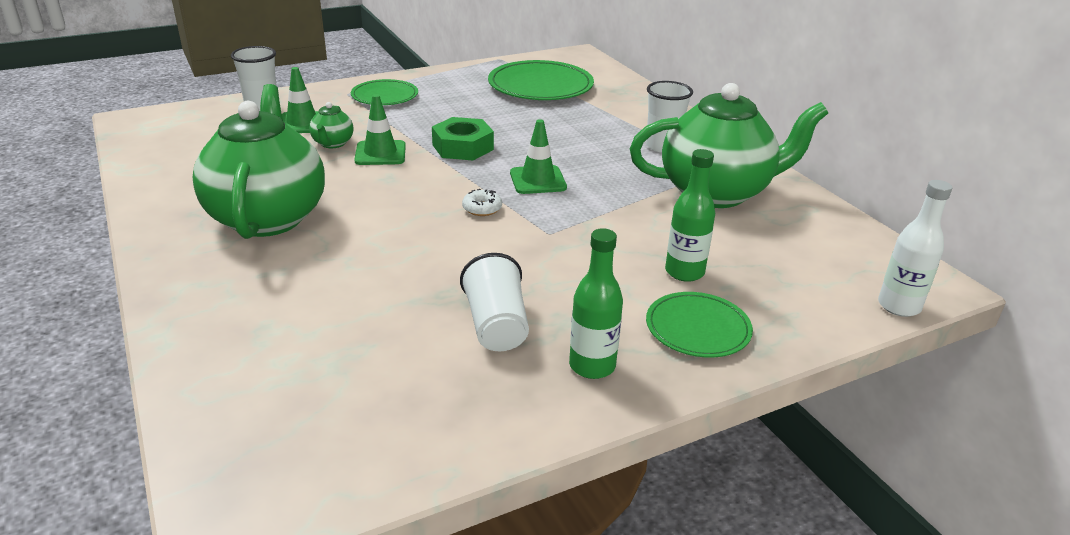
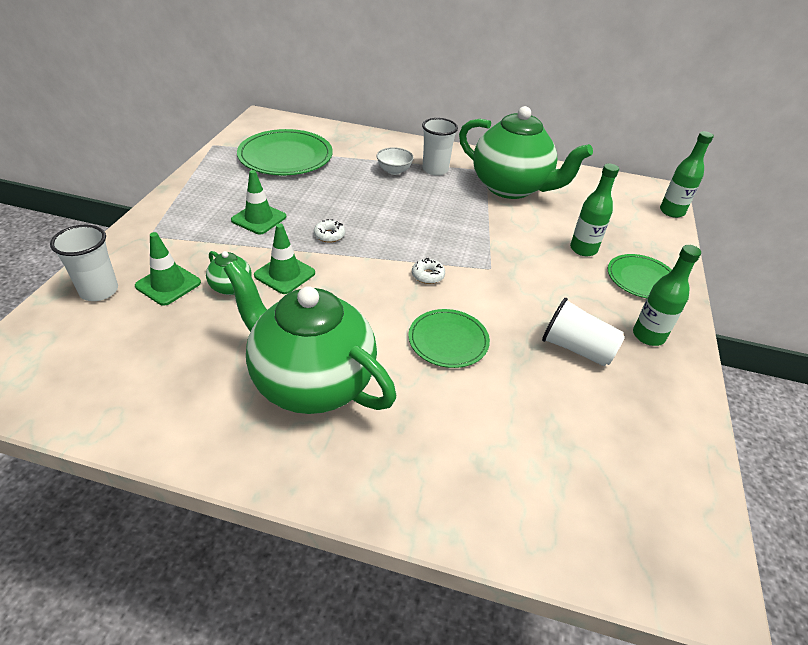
camera: 50 degrees left, 10 degrees up
(384, 96) = (187, 221): green plate -> green plate (448, 340)
(463, 147) = (329, 235): green nut -> white donut
(538, 180) = (418, 234): green traffic cone -> green traffic cone (259, 218)
(617, 131) = (394, 171): none -> white bowl
(717, 192) = (511, 188): green teapot -> green teapot turned 90 degrees clockwise
(898, 306) = (671, 212): white bottle -> green bottle

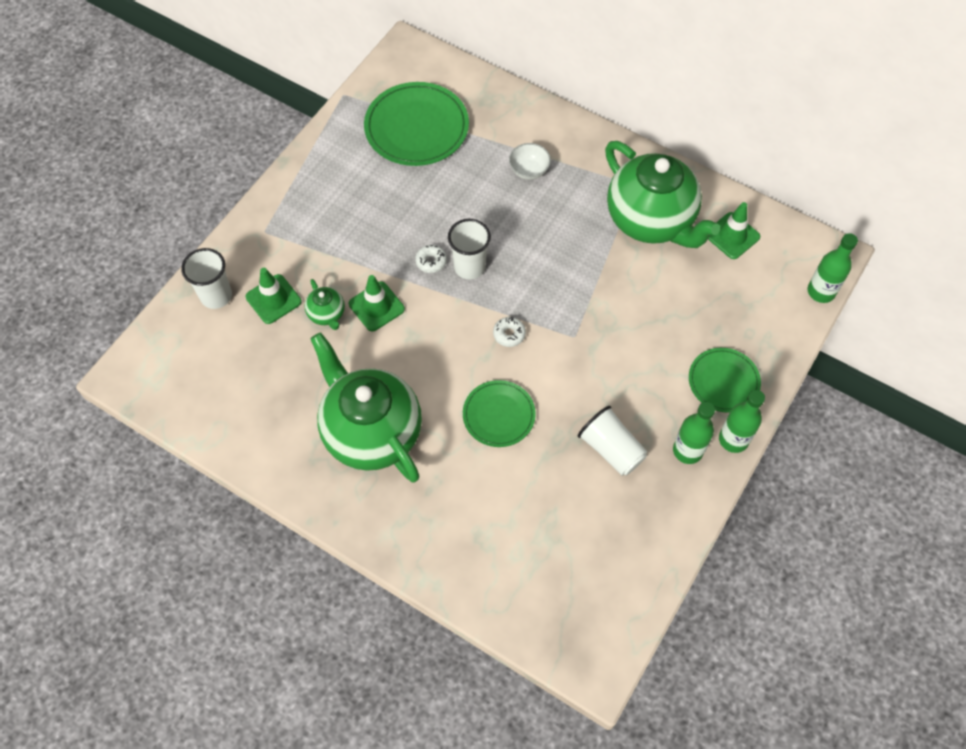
camera: 20 degrees right, 20 degrees up
(259, 218) = (368, 225): green traffic cone -> green traffic cone (732, 236)
(435, 169) = (576, 175): white cup -> white cup (469, 267)
(583, 249) = (684, 329): green bottle -> green bottle (733, 439)

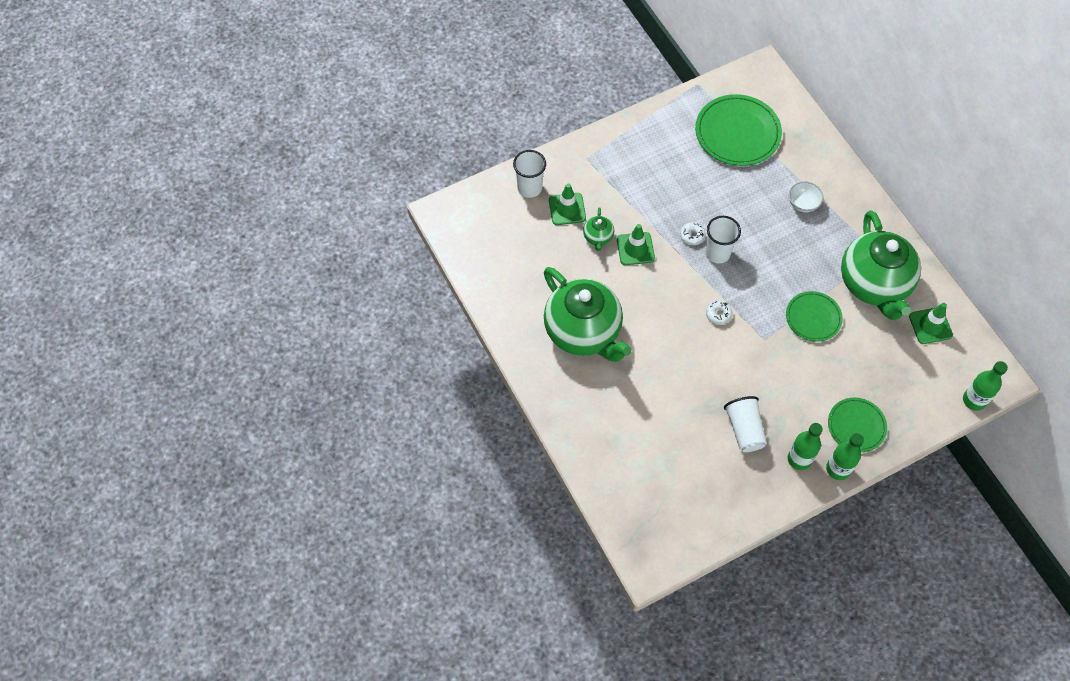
camera: 30 degrees right, 0 degrees up
(371, 432) = (584, 332): green teapot -> green teapot turned 150 degrees clockwise
(498, 415) = (678, 366): green plate -> green plate (813, 317)

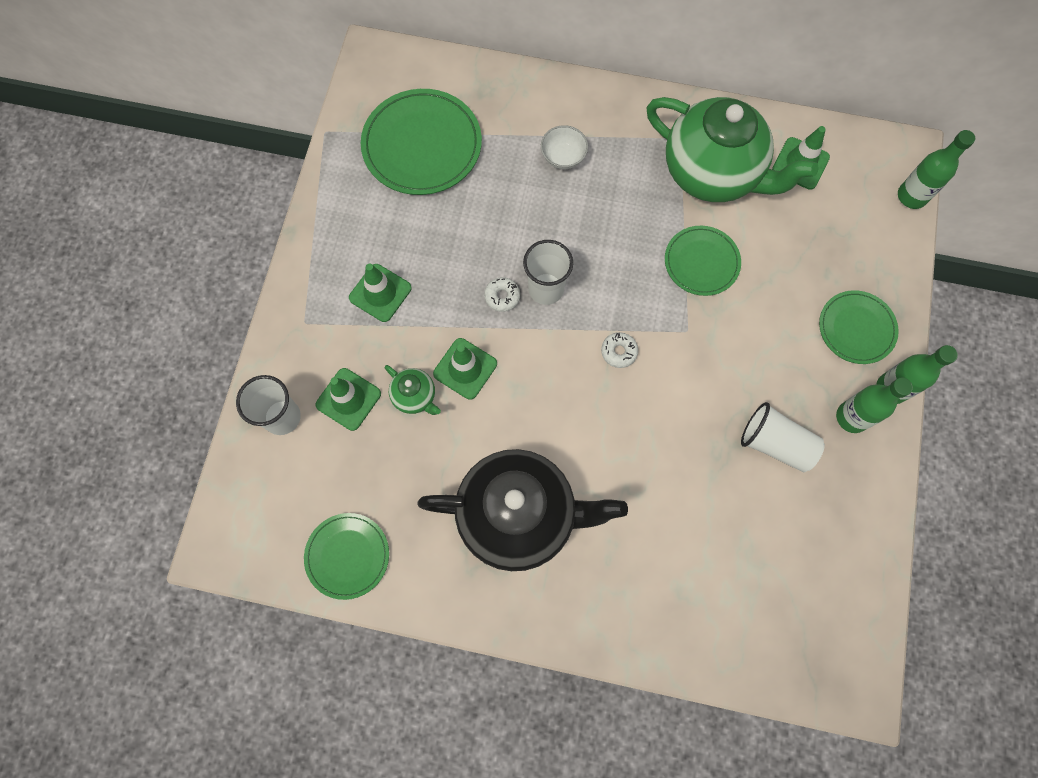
camera: 50 degrees left, 10 degrees up
(490, 271) = (347, 556): none -> green plate
(584, 332) = (519, 515): green teapot -> black teapot
(636, 179) = (380, 293): none -> green traffic cone

